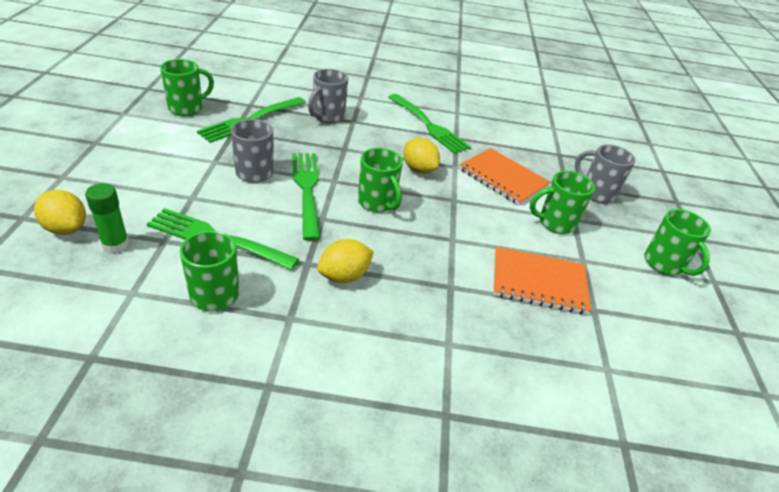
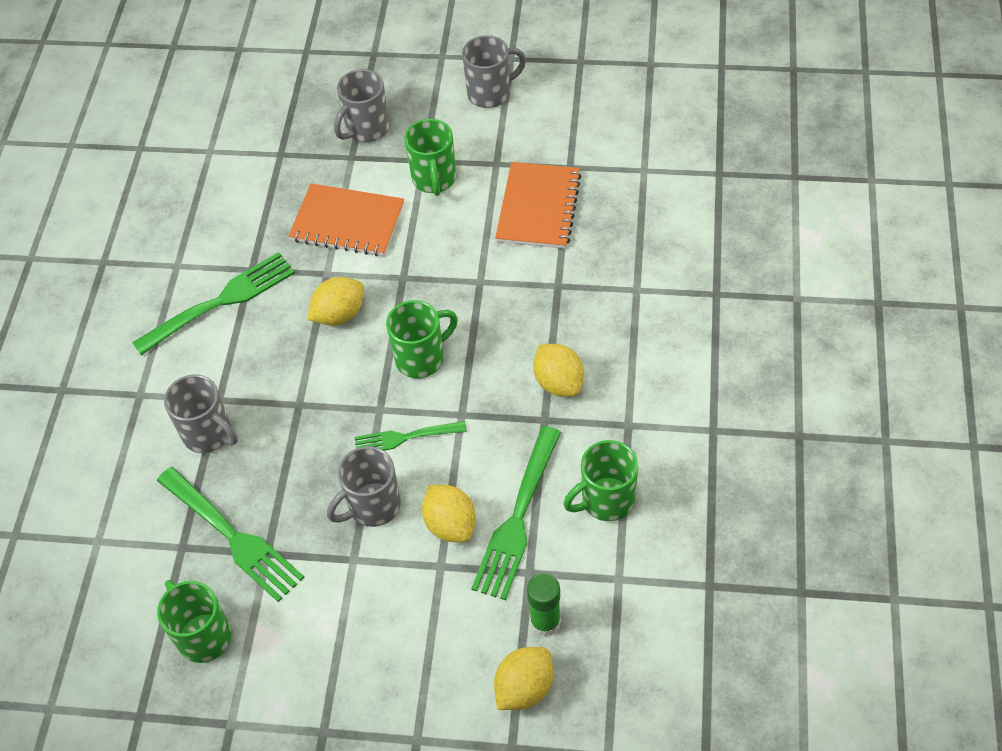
camera: 80 degrees left, 15 degrees up
(224, 205) = (450, 524): none -> yellow lemon
(307, 190) = (406, 437): green fork -> green fork, size x0.60
(503, 178) = (347, 222): orange notebook -> orange notebook turned 60 degrees clockwise
(664, 264) = (490, 93): green mug -> grey mug

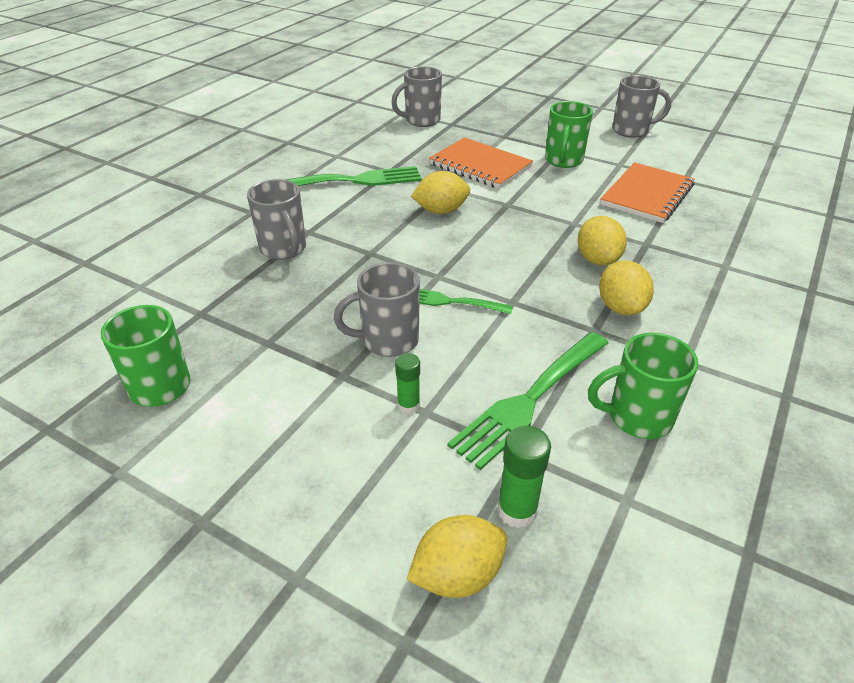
camera: 20 degrees right, 15 degrees down
(231, 536) = (247, 320): green fork -> none
(366, 129) = (523, 126): grey mug -> grey mug (421, 121)
(421, 358) = (495, 254): green mug -> none
(423, 565) = (408, 405): none -> green glue stick
(450, 524) = (456, 380): yellow lemon -> yellow lemon (597, 259)

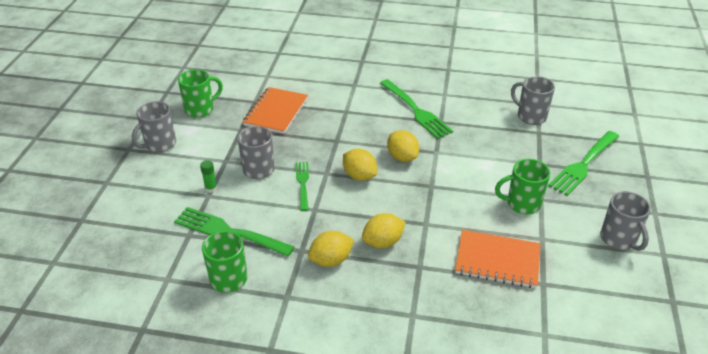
camera: 70 degrees right, 0 degrees up
(284, 249) = (323, 108): grey mug -> grey mug (159, 144)
(457, 575) = (114, 227): yellow lemon -> yellow lemon (359, 176)
(480, 166) = (479, 161): orange notebook -> orange notebook (276, 112)
(516, 116) = (584, 164): none -> green fork
(517, 510) = (152, 240): green glue stick -> none

